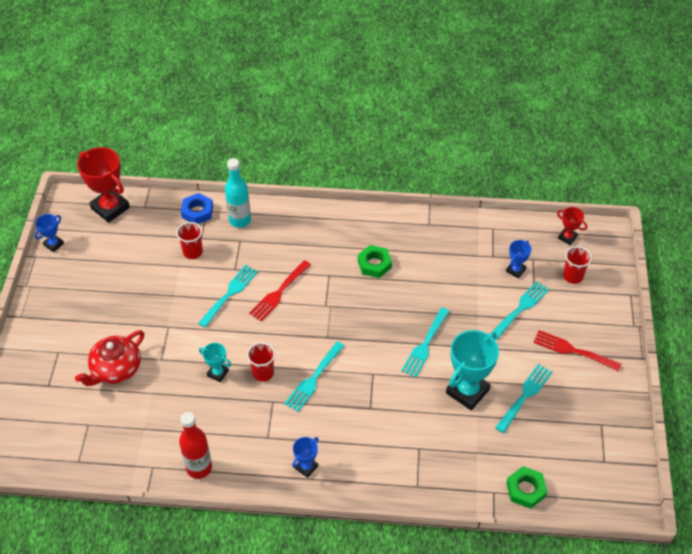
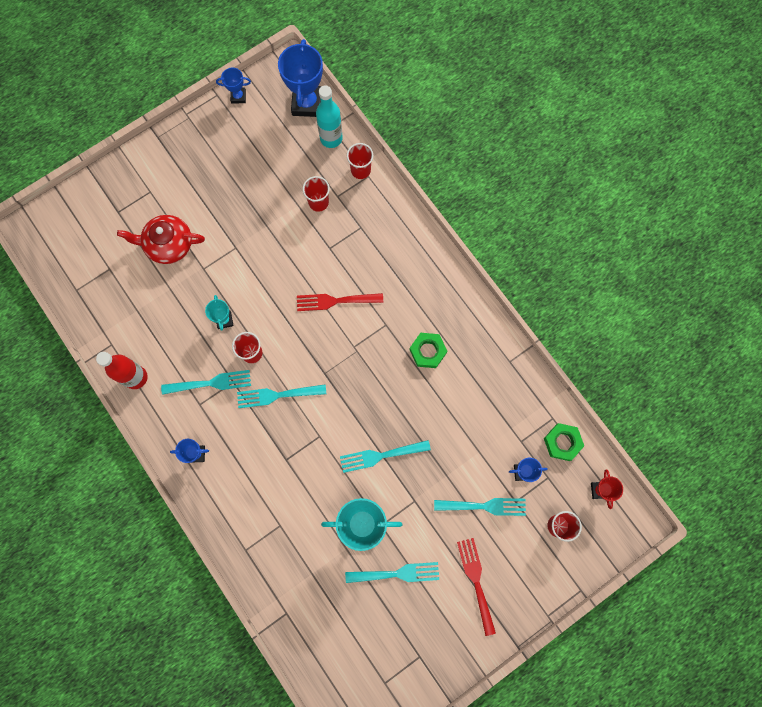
camera: 50 degrees right, 25 degrees up
(110, 208) = (307, 103): red trophy -> blue trophy
(197, 212) = (360, 170): blue nut -> red cup
(230, 293) = (303, 265): turquoise fork -> turquoise fork (211, 383)
(240, 220) = (380, 209): turquoise bottle -> turquoise bottle (331, 138)
(526, 489) = (308, 637): green nut -> green nut (562, 442)

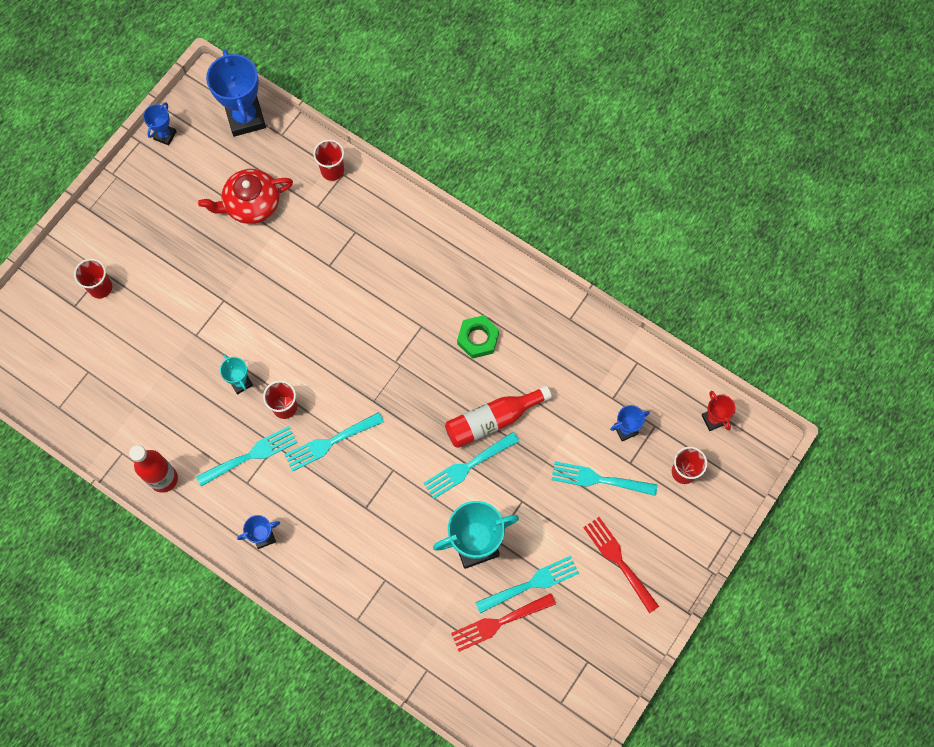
camera: 20 degrees left, 5 degrees down
(168, 244) = (146, 322): red teapot -> red teapot (251, 204)
(238, 96) = (165, 135): blue trophy -> blue trophy turned 45 degrees counterclockwise
(318, 202) = (298, 220): red cup -> red cup (100, 287)
(331, 138) = (287, 147): turquoise bottle -> none
(335, 301) = (356, 320): red fork -> red fork (499, 623)
(415, 424) = (492, 420): none -> red bottle
(484, 506) = (598, 479): turquoise fork -> turquoise fork turned 150 degrees counterclockwise
(562, 442) = (656, 384): green nut -> none

